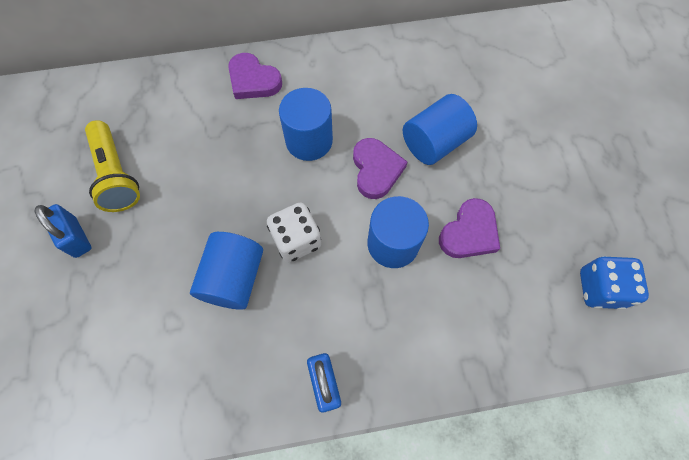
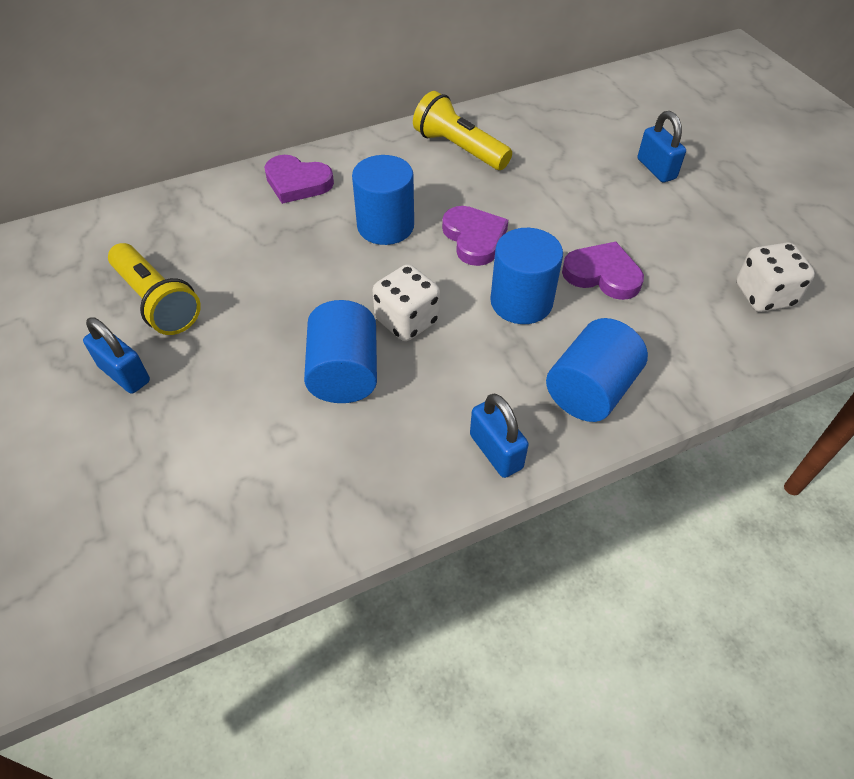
camera: 15 degrees left, 15 degrees down
(394, 72) = (459, 149): none -> yellow flashlight
(434, 143) = (530, 202): blue cylinder -> blue cylinder (590, 390)
(469, 232) = (602, 274): purple heart -> purple heart turned 90 degrees counterclockwise
(555, 131) = (656, 169): none -> blue padlock
(600, 288) = (764, 295): blue dice -> white dice

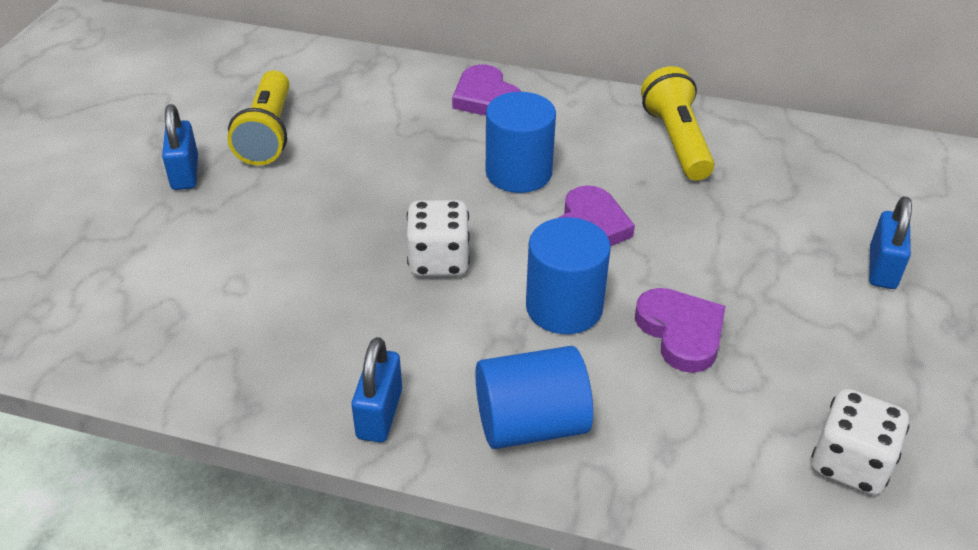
camera: 40 degrees right, 10 degrees down
(344, 373) = (336, 270): blue cylinder -> none

